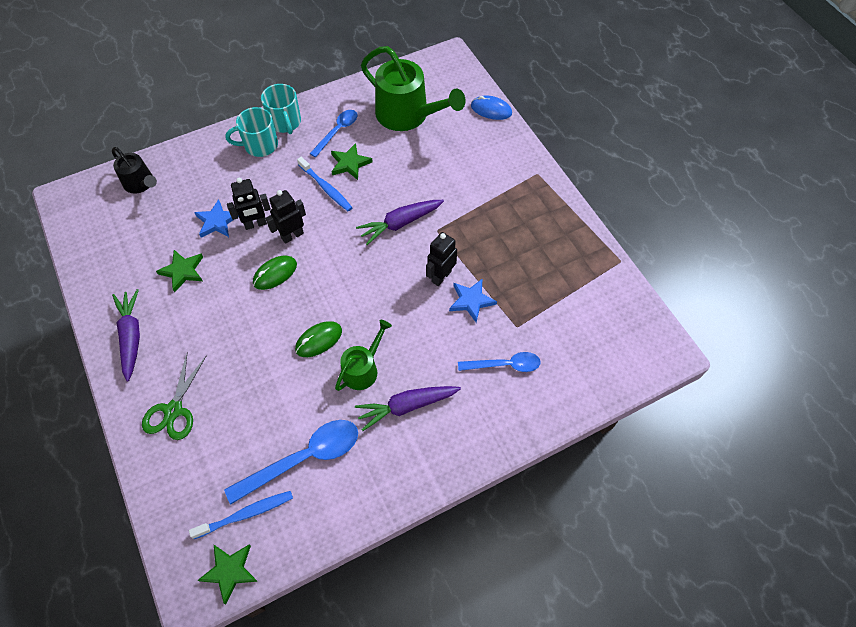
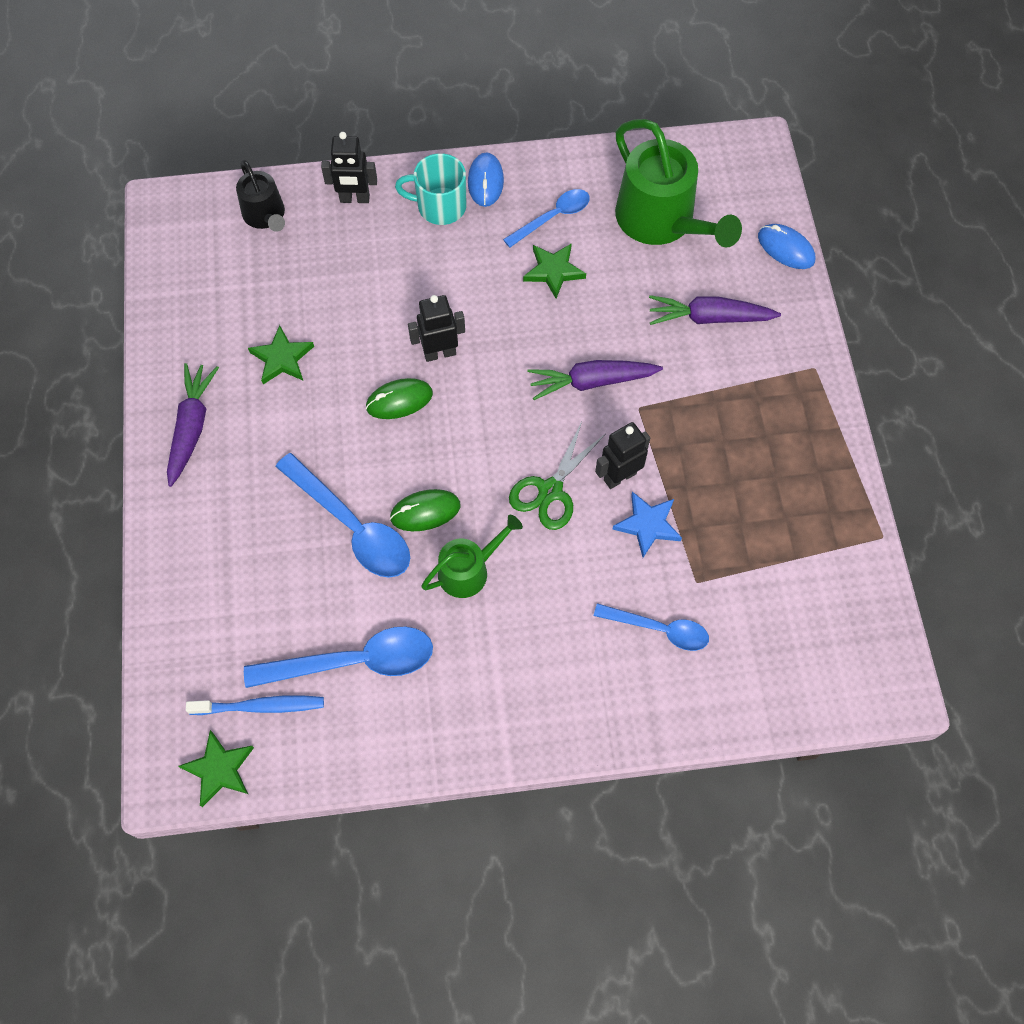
camera: 20 degrees right, 5 degrees up
(173, 410) = (214, 543): green scissors -> green scissors (550, 490)
(217, 221) = (348, 301): blue star -> none
(255, 224) = (397, 321): black robot -> black robot (354, 199)
(271, 366) = (352, 526): none -> blue spoon
(285, 122) = (485, 181): turquoise mug -> blue mouse
(326, 188) = (508, 298): blue toothbrush -> none
(407, 406) = (508, 640): purple carrot -> purple carrot (709, 318)

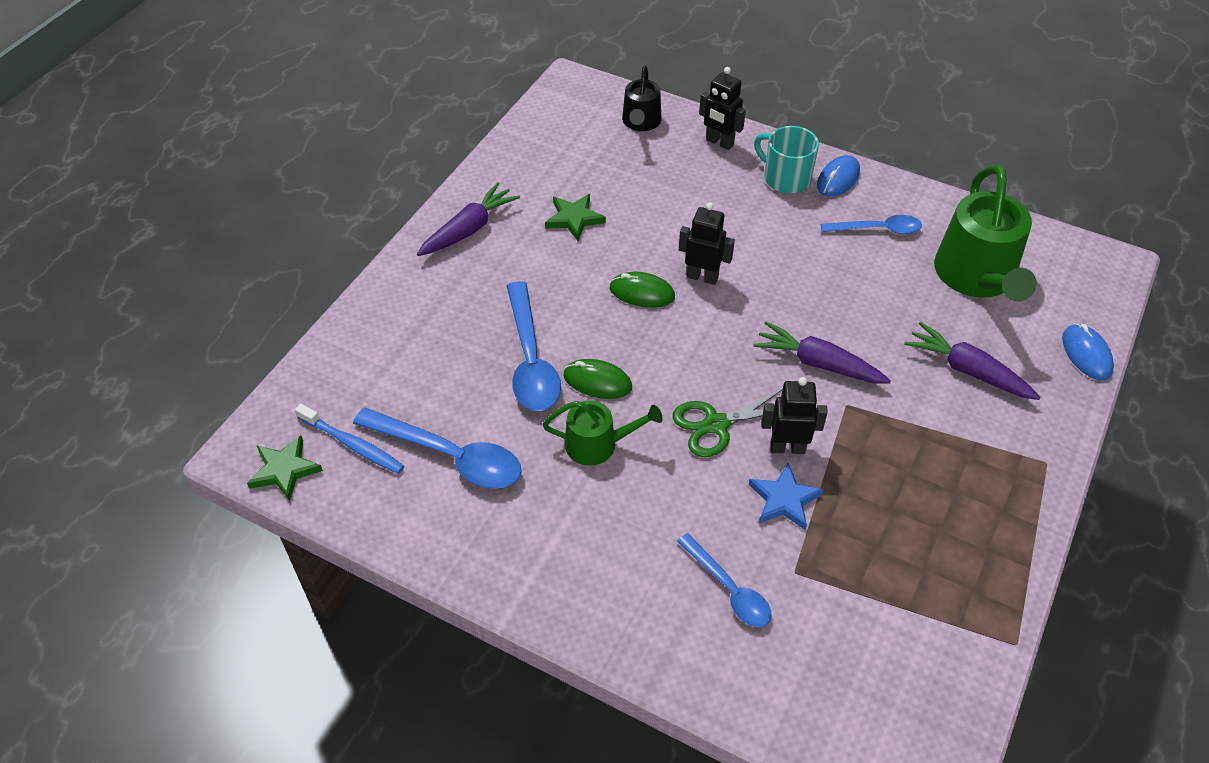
camera: 35 degrees right, 15 degrees down
(553, 271) = (848, 267): green star -> none

